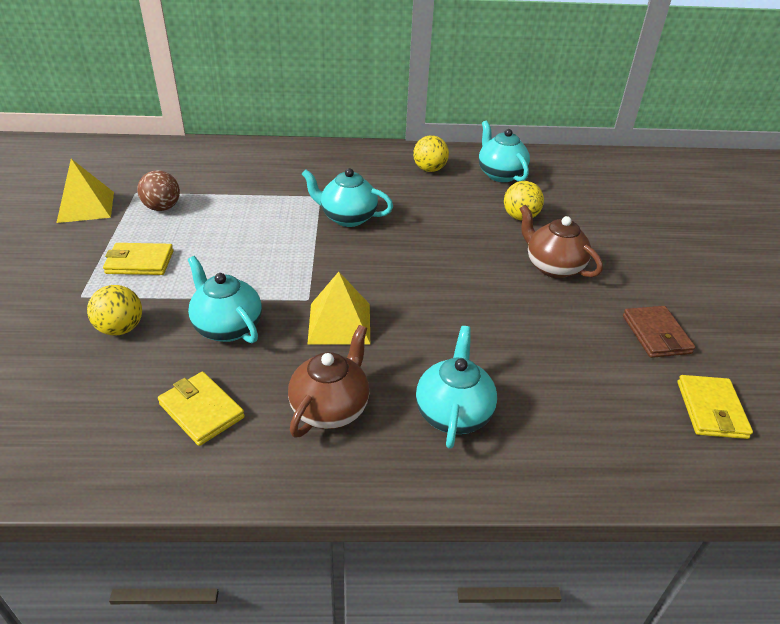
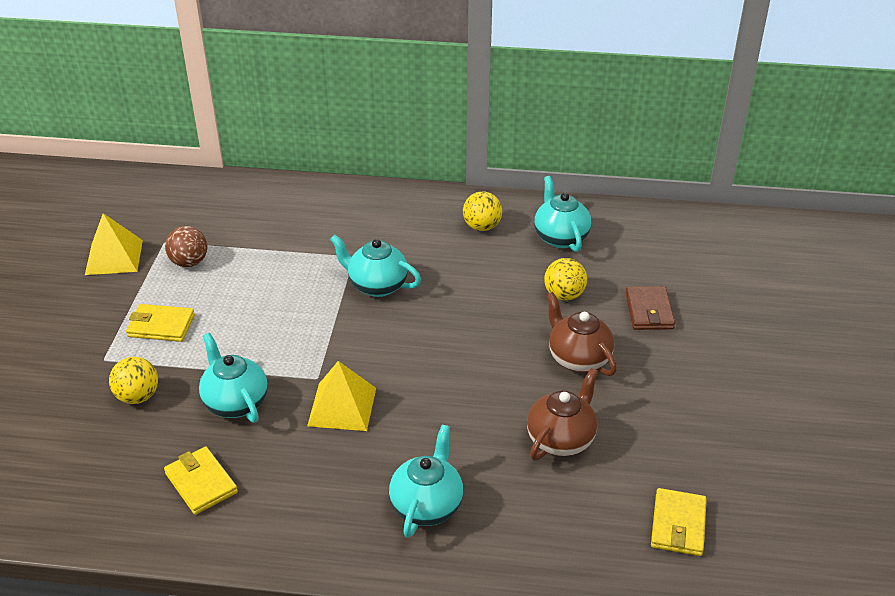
camera: 10 degrees right, 0 degrees up
(331, 408) = (316, 491): brown teapot -> brown teapot (561, 439)
(656, 334) = (657, 443): brown wallet -> brown wallet (649, 311)

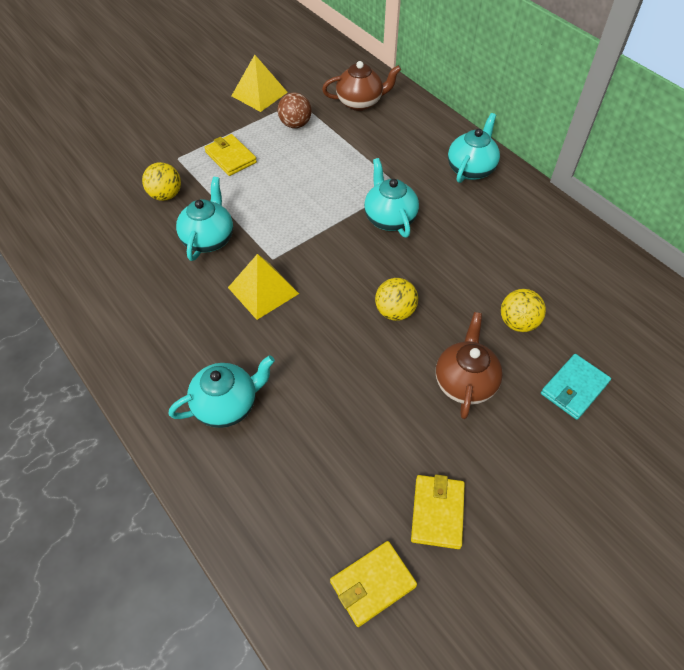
camera: 45 degrees right, 15 degrees up
(201, 483) = (130, 278): yellow wallet -> yellow wallet (437, 512)
(482, 227) = (520, 223): yellow ball -> yellow ball (395, 311)
(560, 237) = (574, 273): turquoise teapot -> turquoise teapot (471, 169)
(561, 439) = (373, 435): brown teapot -> brown teapot (360, 102)
(649, 311) = (574, 388): brown wallet -> turquoise wallet

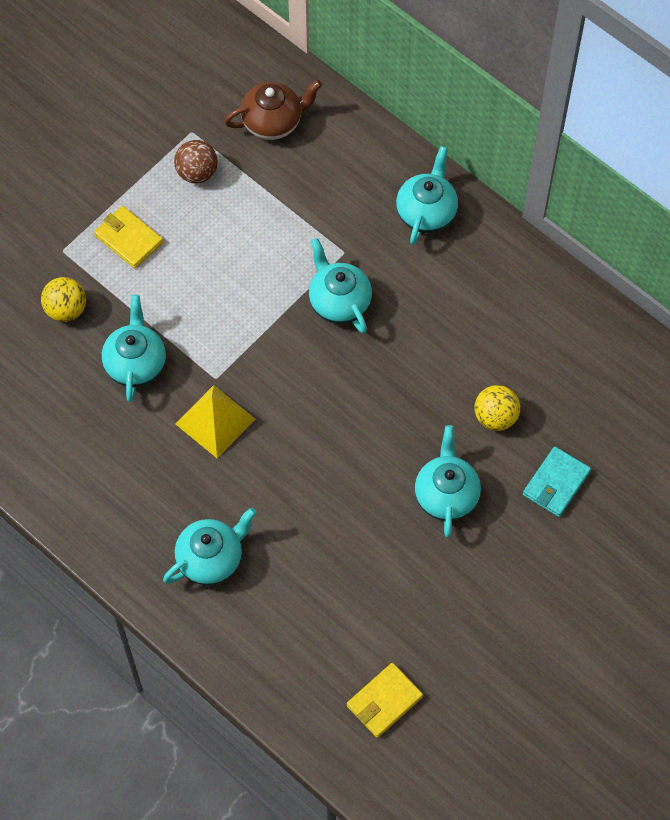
camera: 10 degrees left, 10 degrees up
(259, 94) = (137, 126): yellow pyramid -> none
(395, 311) = (363, 424): yellow ball -> none
(437, 512) = (434, 630): yellow wallet -> none
(465, 382) = (446, 495): brown teapot -> turquoise teapot

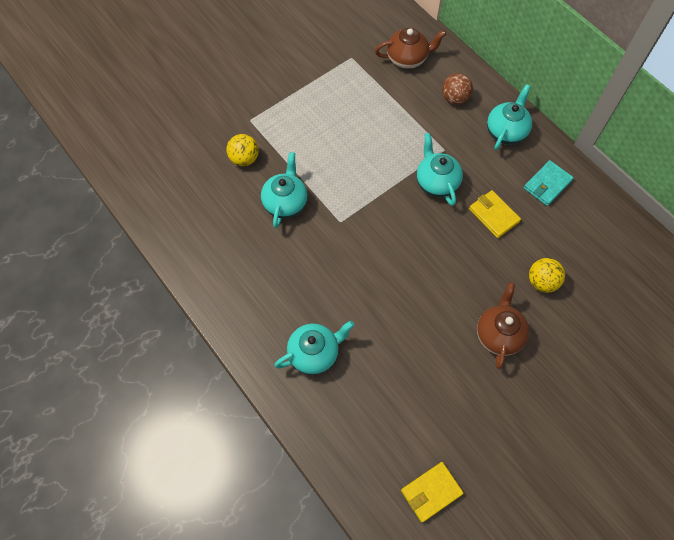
camera: 10 degrees right, 0 degrees up
(129, 239) = (296, 119): yellow wallet -> yellow wallet (494, 215)
(197, 172) = (350, 83): brown ball -> brown ball (454, 98)
(215, 421) = (335, 252): yellow pyramid -> none
(446, 495) = (498, 334): turquoise teapot -> brown teapot
(556, 483) = (584, 339): turquoise wallet -> turquoise wallet (547, 184)

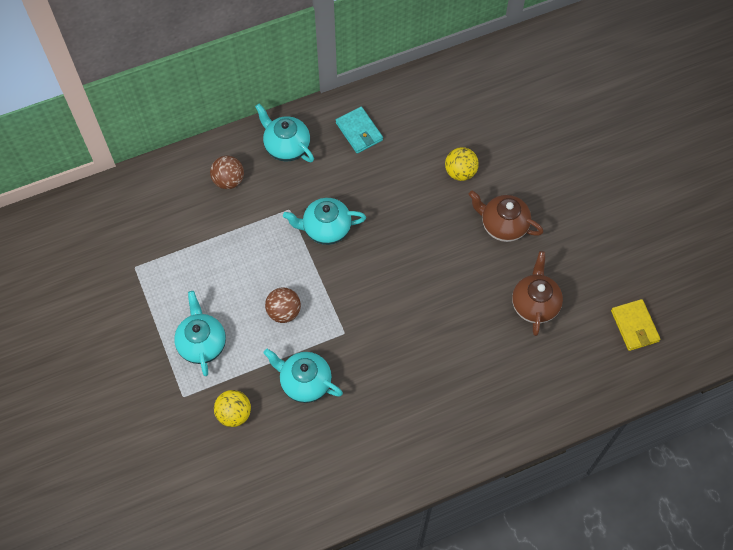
camera: 75 degrees left, 0 degrees up
(314, 353) = (483, 393): turquoise teapot -> turquoise teapot (202, 343)
(346, 171) = (284, 312): none -> brown ball
(407, 59) = (159, 210): brown teapot -> brown teapot (534, 304)
(494, 215) = (379, 189): yellow wallet -> none

